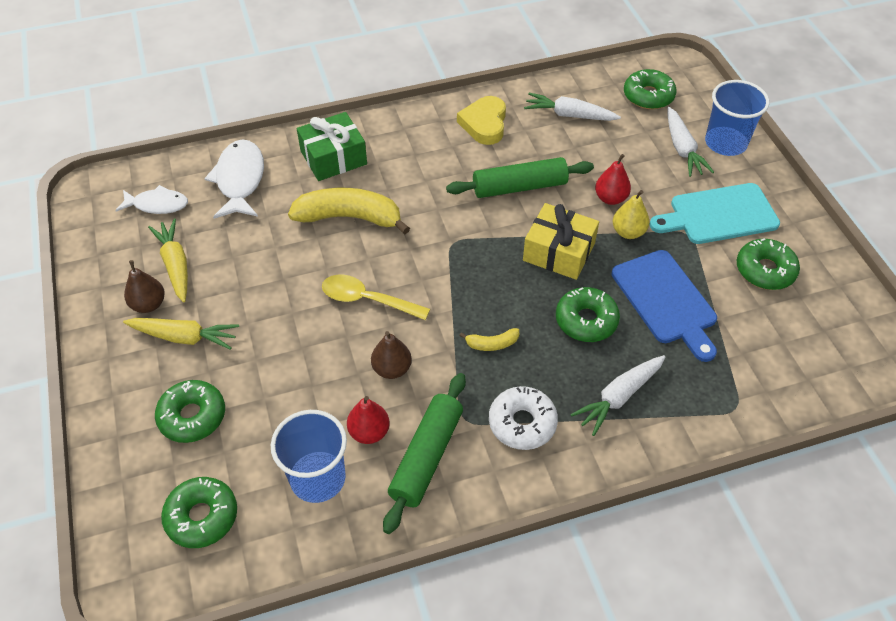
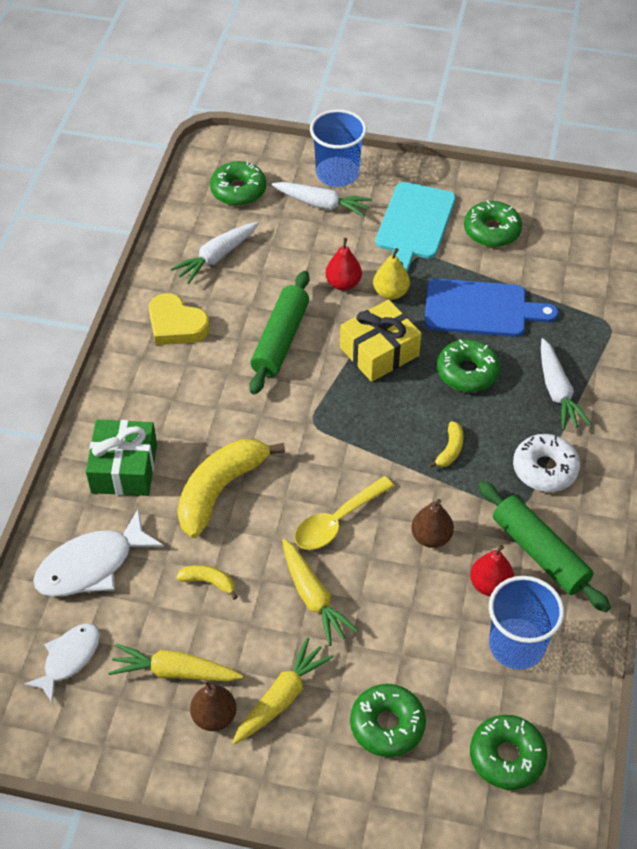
camera: 60 degrees left, 0 degrees up
(240, 180) = (91, 565): white fish -> white fish turned 60 degrees counterclockwise
(263, 248) = (209, 582): none -> yellow banana
(286, 316) = (313, 597): none -> yellow carrot

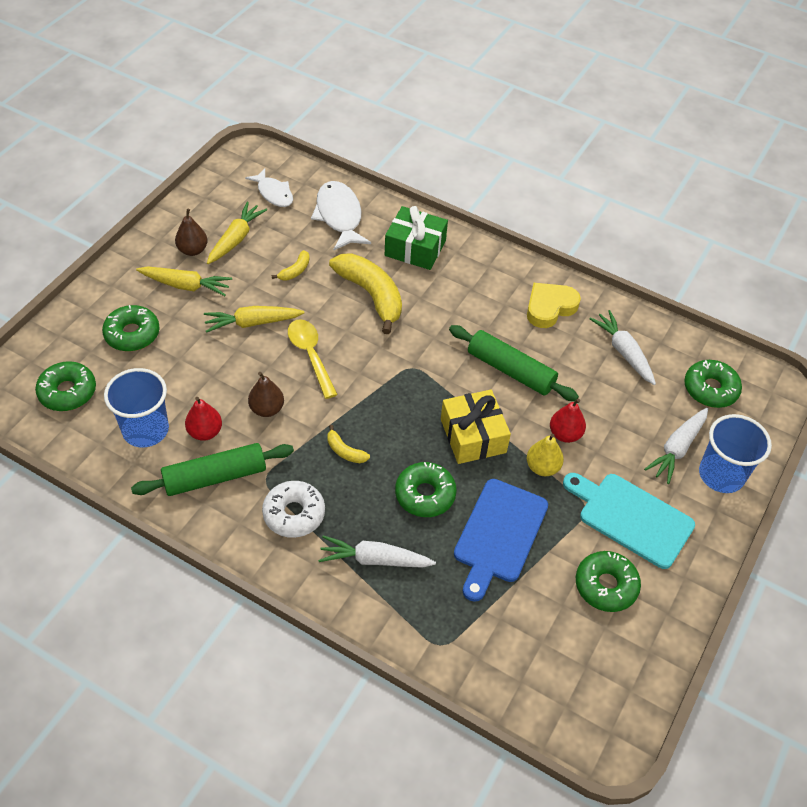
camera: 105 degrees right, 0 degrees up
(281, 698) = (185, 285): yellow carrot -> yellow carrot turned 45 degrees counterclockwise

